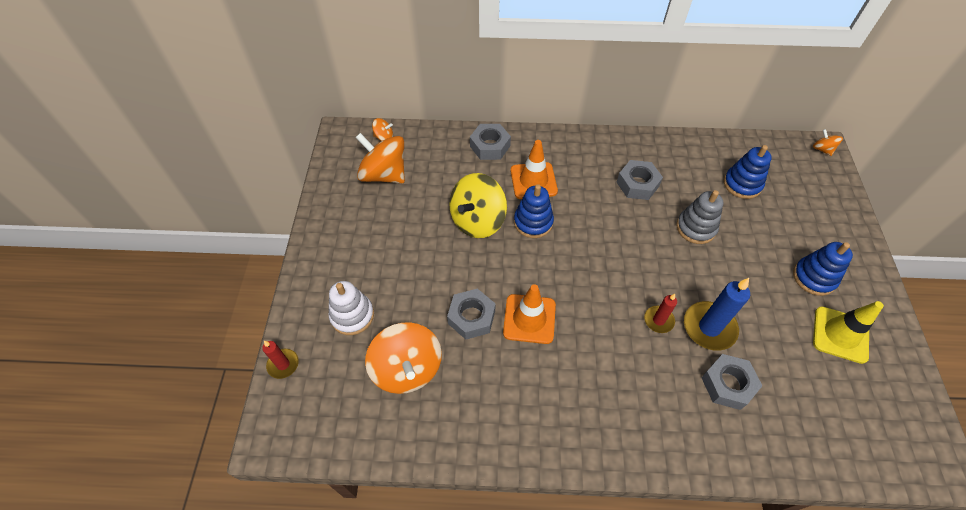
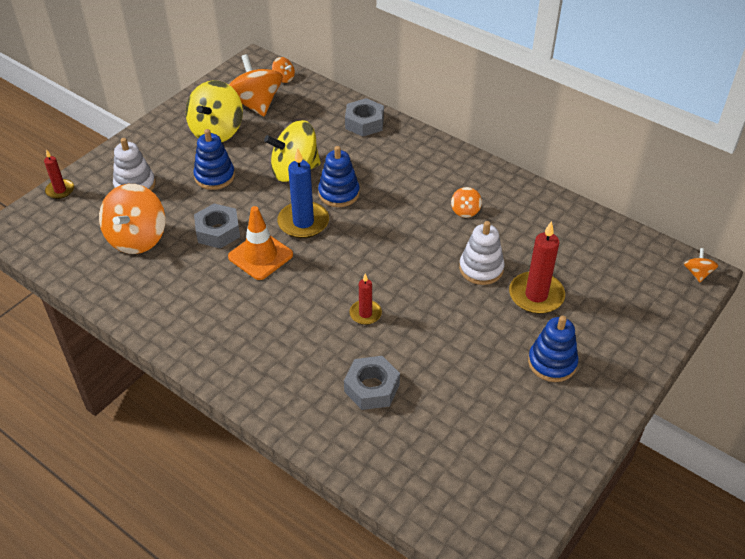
camera: 35 degrees right, 10 degrees down
(375, 219) = (217, 131): none -> yellow spinning top
(533, 181) = (373, 165): orange traffic cone -> none
(637, 184) = (465, 211): grey nut -> orange spinning top
(696, 228) = (481, 269): grey stacking toy -> white stacking toy
(709, 327) = (404, 342): blue candle -> blue candle (303, 222)
(742, 184) = (570, 259): blue stacking toy -> blue stacking toy (214, 176)
(751, 228) = (536, 295): none -> red candle
(840, 334) = (522, 415): yellow traffic cone -> none

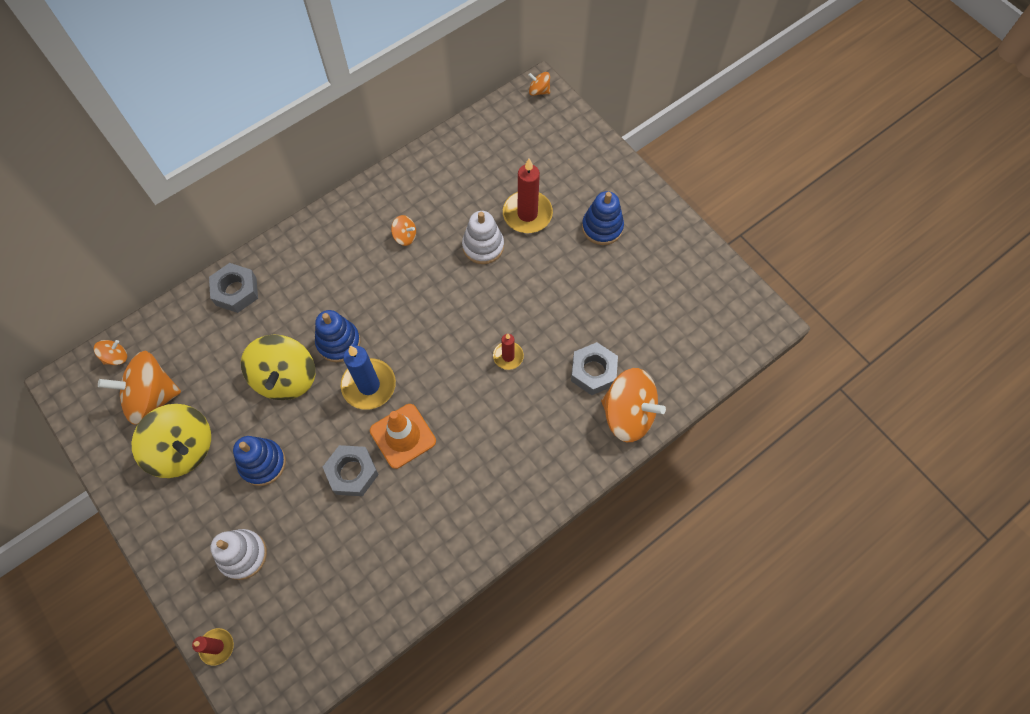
camera: 75 degrees left, 20 degrees up
(137, 238) = (332, 560): orange spinning top -> orange spinning top (628, 414)

